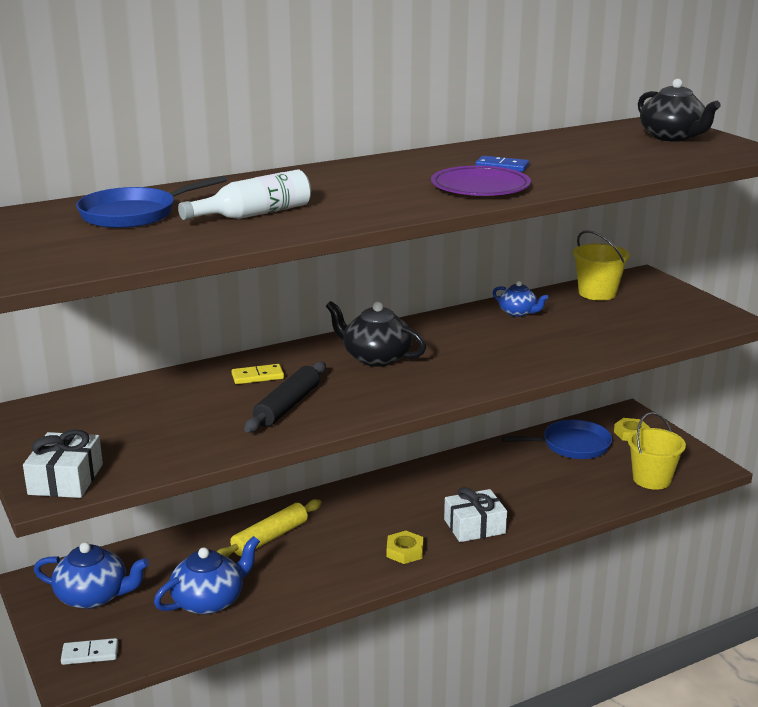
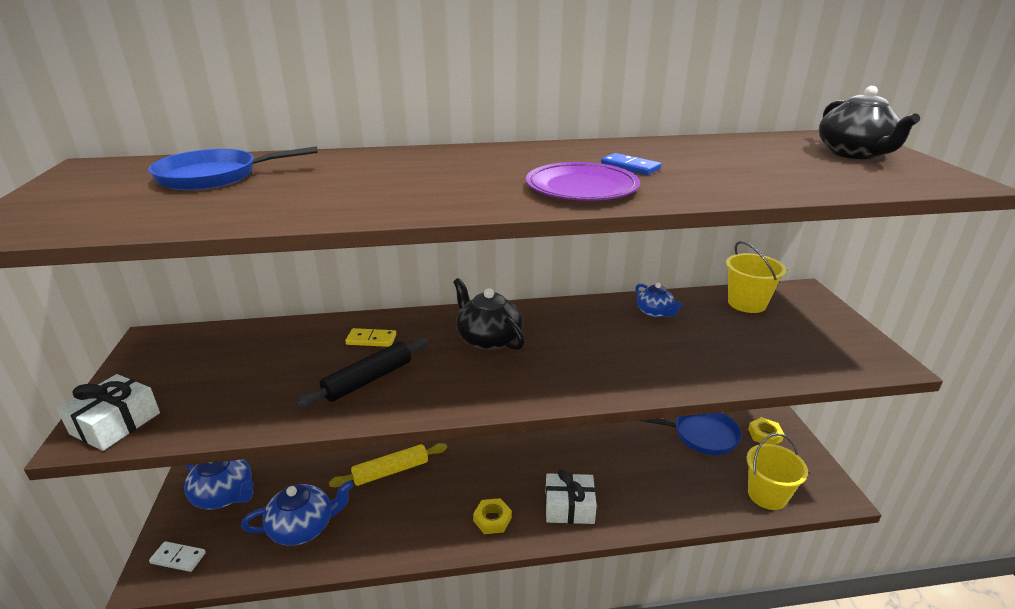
camera: 20 degrees right, 5 degrees up
(254, 214) = (316, 190): white bottle -> none

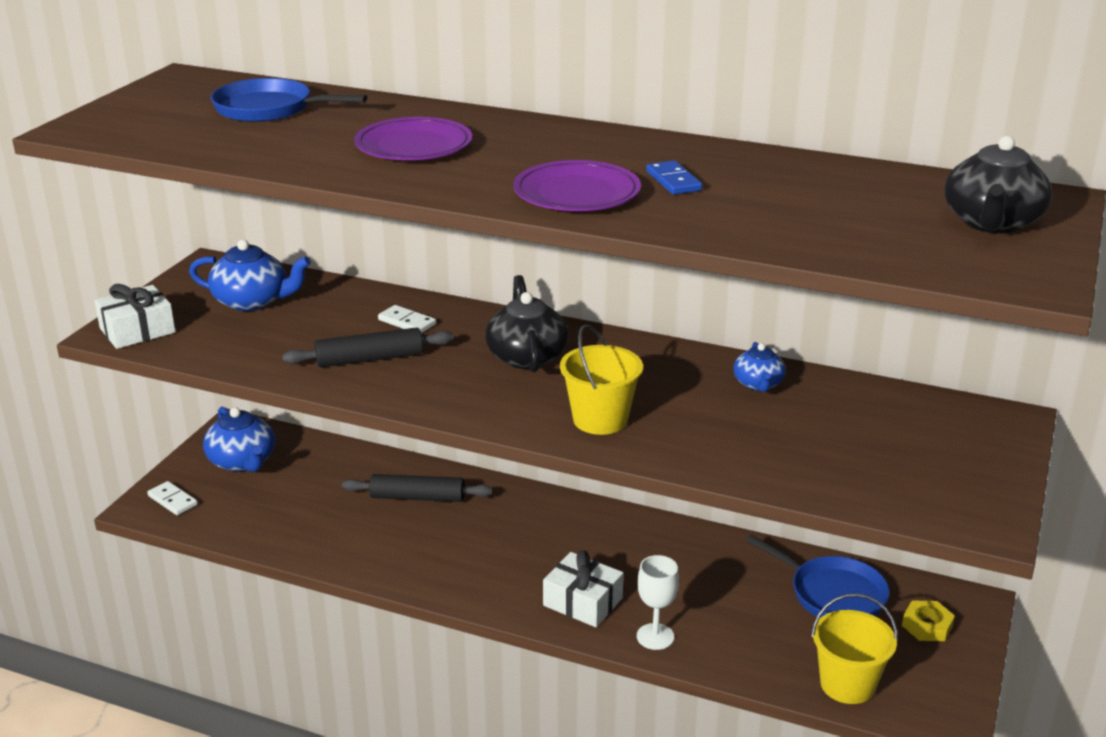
camera: 30 degrees right, 0 degrees up
(303, 527) = (295, 516): blue teapot -> blue teapot (252, 301)
(371, 340) = (407, 322): yellow domino -> white domino
(391, 471) = (417, 497): yellow rolling pin -> black rolling pin
(393, 181) = (414, 146): none -> purple plate
(492, 519) = (487, 580): yellow nut -> none
(635, 513) = (655, 636): none -> white goblet
(747, 303) = (898, 409): yellow bucket -> yellow bucket (600, 419)

